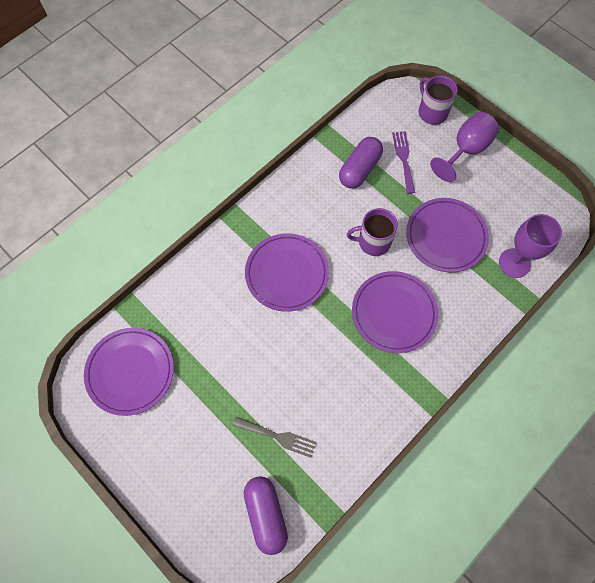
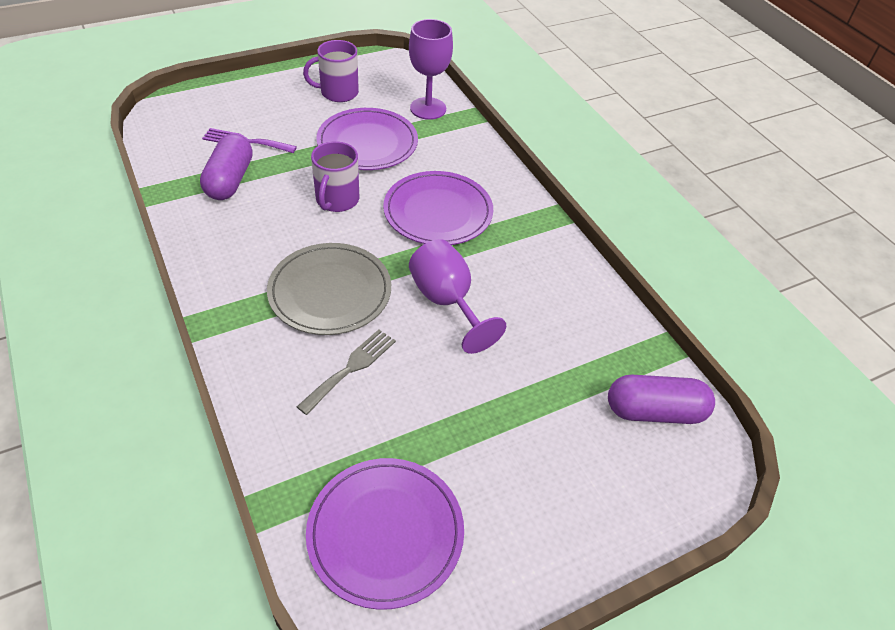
camera: 75 degrees left, 20 degrees down
(278, 437) = (554, 368): grey fork -> grey fork (351, 368)
(286, 273) = (330, 292): purple plate -> grey plate
(359, 169) = (230, 180): purple capsule -> purple capsule turned 45 degrees clockwise
(432, 112) = (202, 101): purple mug -> purple mug (338, 92)
(465, 150) = (272, 95): purple goblet -> purple goblet (447, 302)

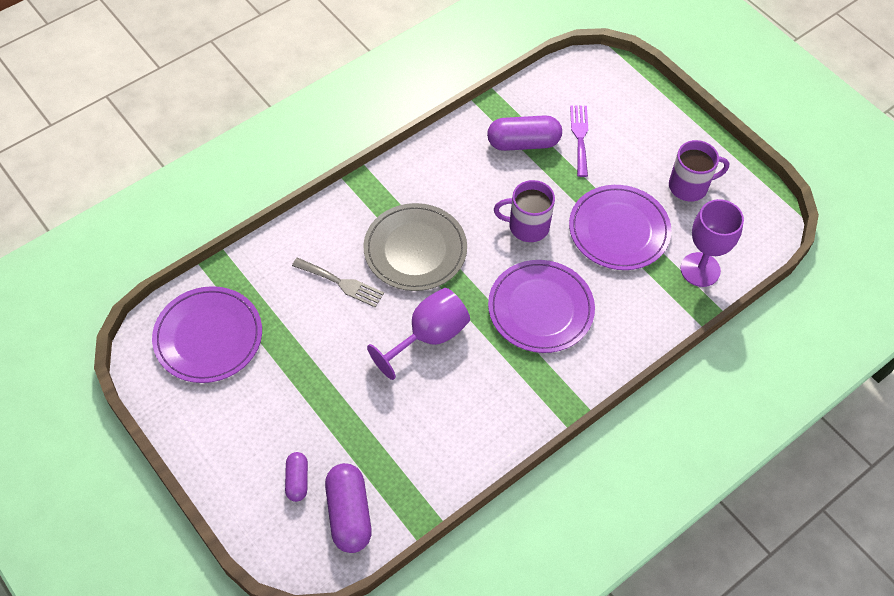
camera: 80 degrees right, 10 degrees up
(338, 92) = (689, 186): purple mug -> purple mug turned 105 degrees clockwise
(611, 456) = (297, 480): none -> purple capsule

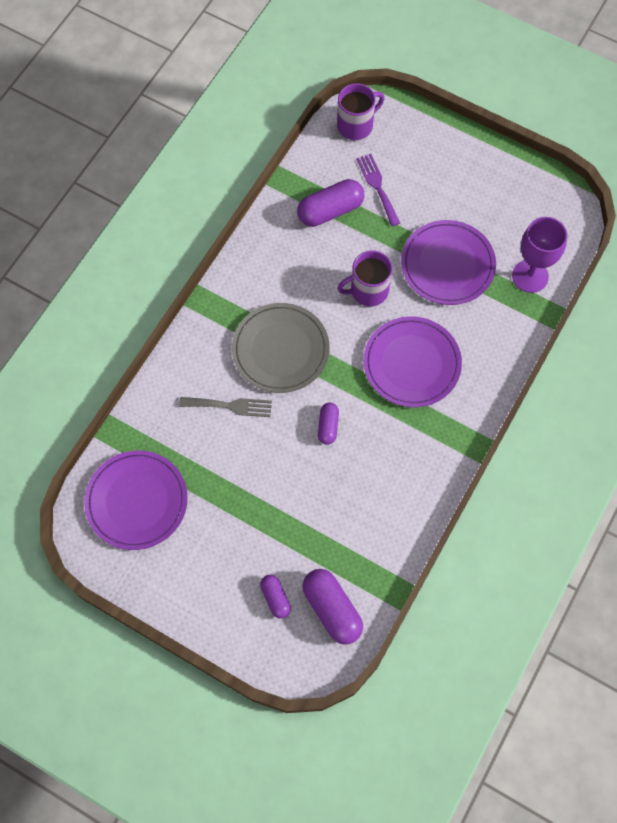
camera: 20 degrees left, 10 degrees up
(428, 337) = (328, 426): purple goblet -> purple capsule
(689, 186) = (490, 200): purple mug -> purple mug (356, 125)

